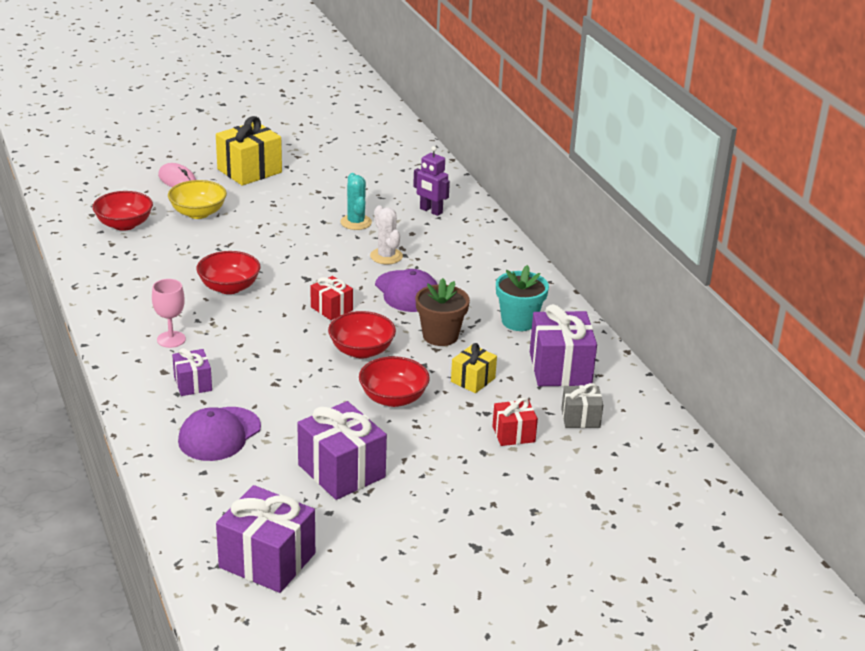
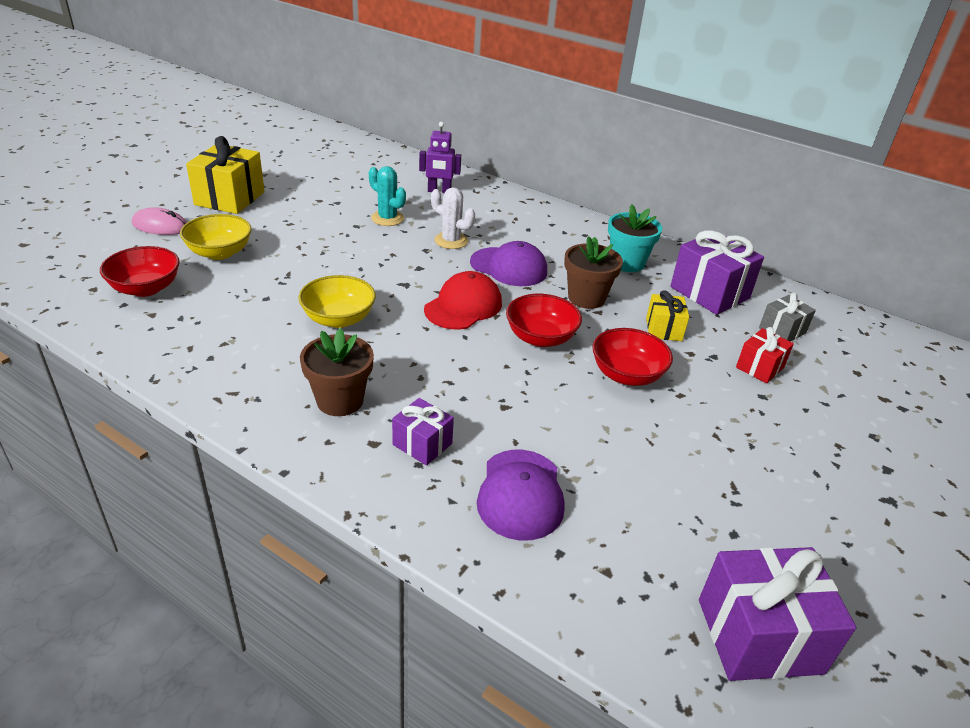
camera: 35 degrees left, 5 degrees up
(171, 339) = (340, 400): pink goblet -> brown flower pot
(229, 287) = (338, 319): red bowl -> yellow bowl
(331, 309) = (463, 306): red gift -> red cap
(341, 471) = (684, 477): purple gift -> none

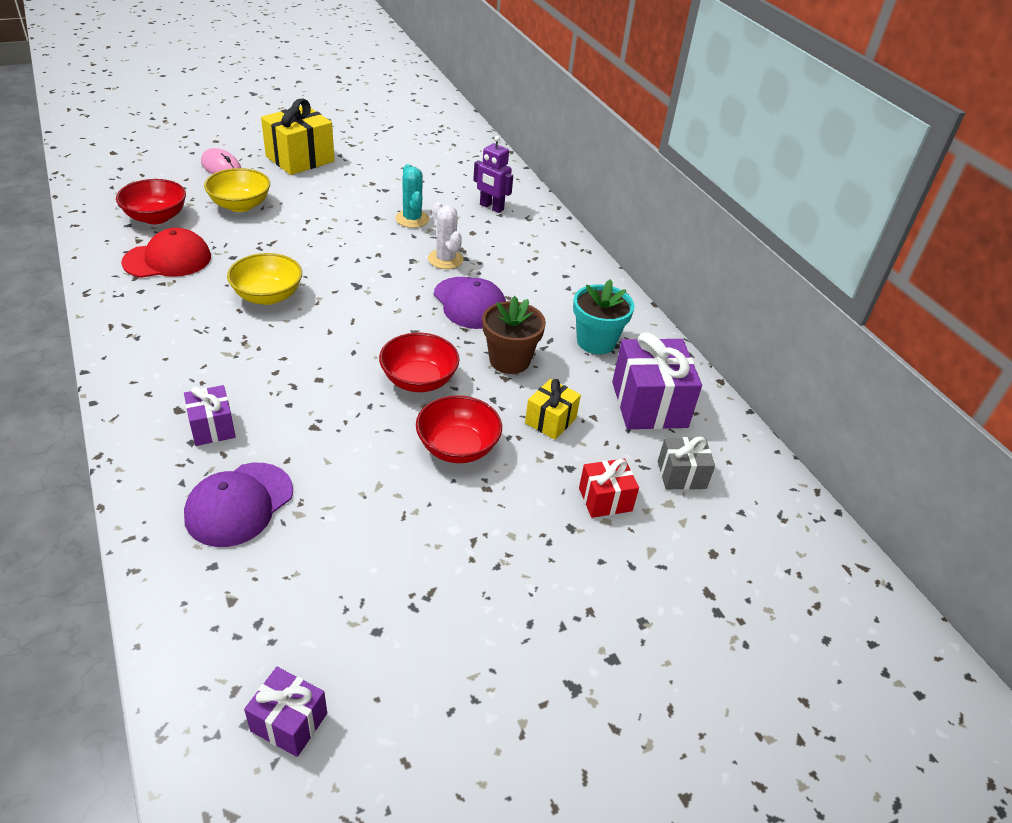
camera: 30 degrees right, 5 degrees up
(340, 400) = (192, 364): brown flower pot -> none
(463, 306) = (384, 324): red cap -> red cap (168, 259)
(759, 636) = (289, 722): purple gift -> purple gift, size x0.56

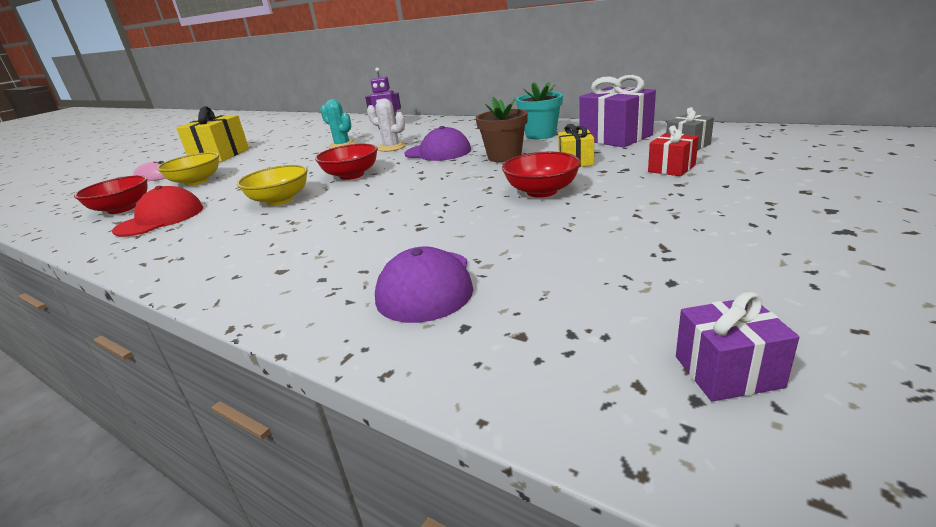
camera: 25 degrees left, 15 degrees down
(212, 427) = (330, 264): purple gift -> none
(419, 380) = (461, 183): red bowl -> red bowl (352, 175)

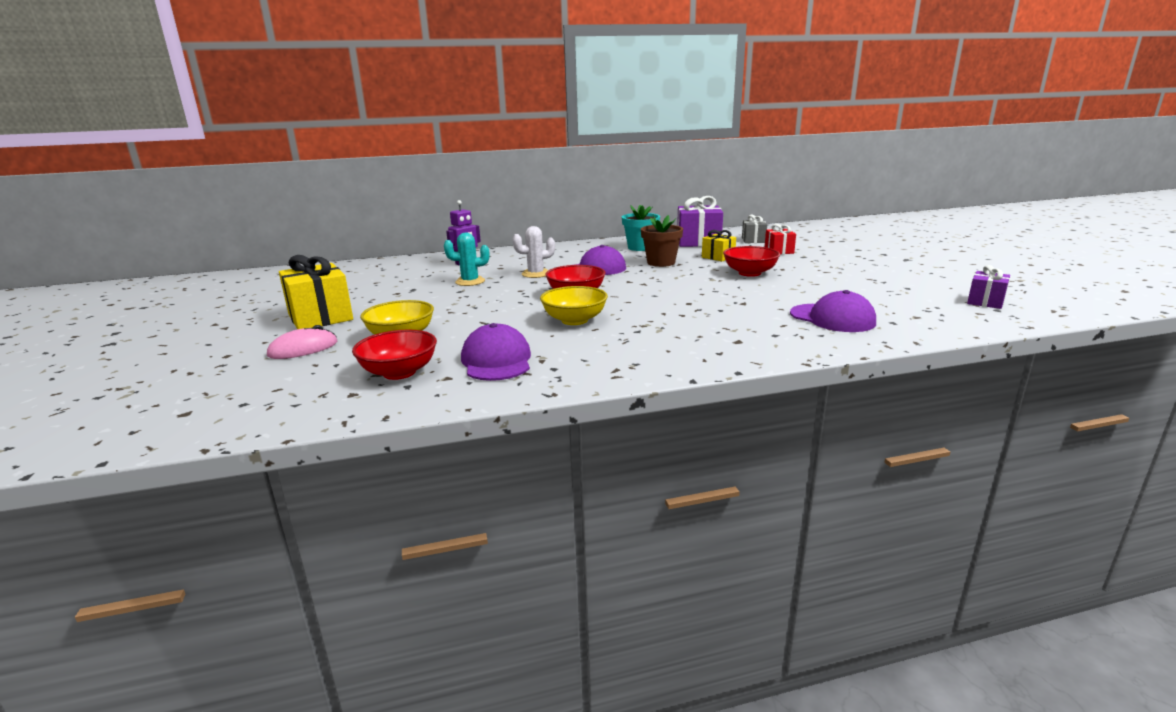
camera: 50 degrees left, 5 degrees down
(160, 219) = (496, 360): red cap -> purple cap

